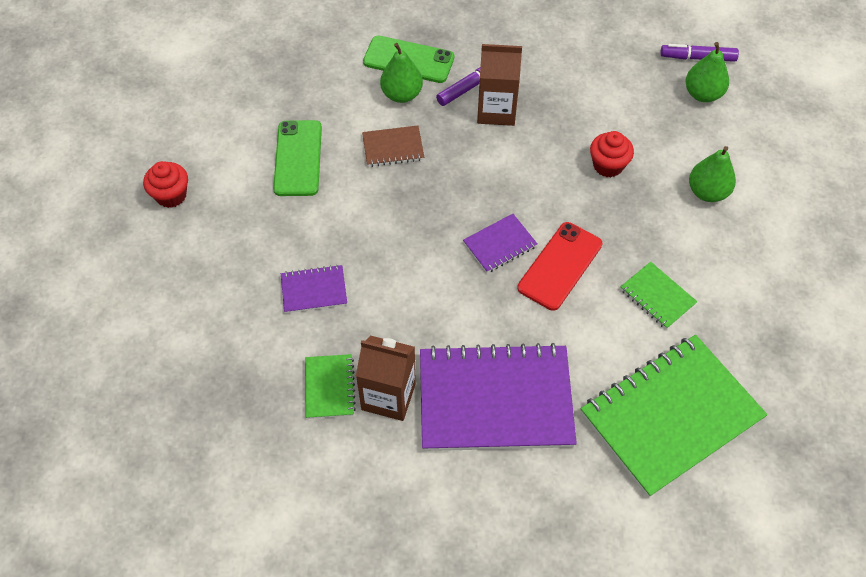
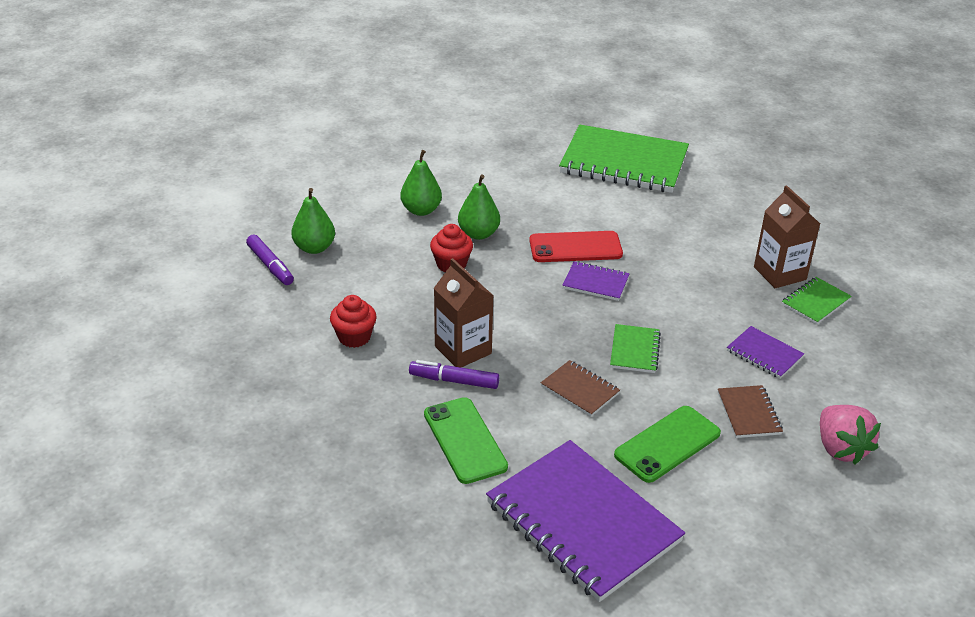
camera: 130 degrees left, 20 degrees down
(171, 195) = (815, 504): red cupcake -> red cupcake (354, 337)
(190, 252) = (840, 448): none -> pink strawberry
(273, 227) = (749, 413): none -> brown notebook
(401, 94) = (513, 420): green pear -> green pear (478, 234)
(495, 400) = (713, 229): purple notebook -> purple notebook (582, 522)
(657, 297) = (543, 198): green notebook -> green notebook (634, 350)

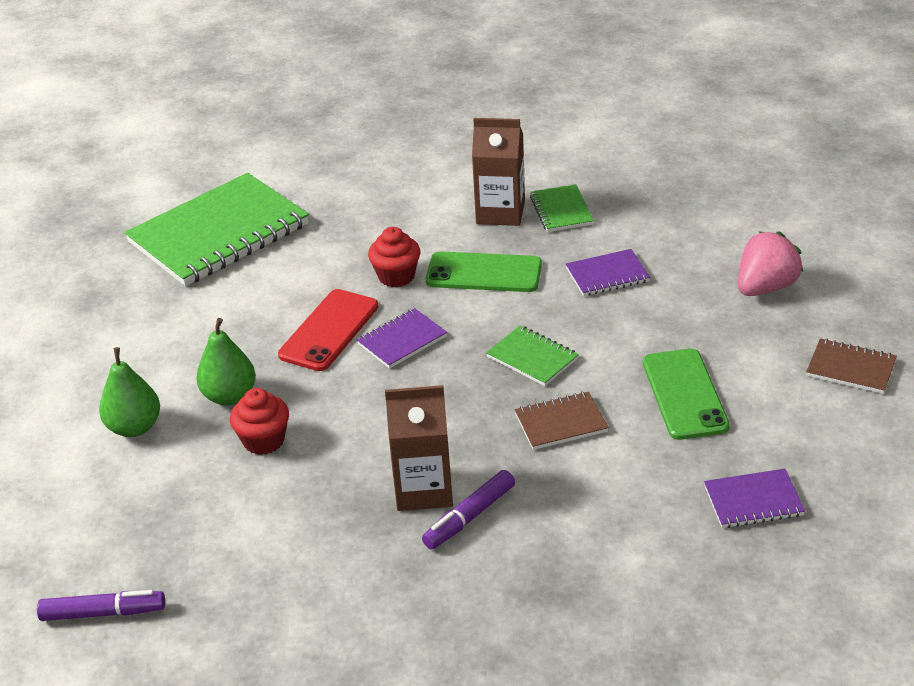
camera: 55 degrees left, 0 degrees up
(314, 248) = (109, 555): green pear -> none
(354, 337) = (320, 578): red cupcake -> red cupcake (396, 276)
(465, 440) = (572, 545): green phone -> green phone (484, 273)
(582, 522) = (753, 501): purple notebook -> purple notebook, size x0.45
(749, 413) = (680, 322): brown notebook -> brown notebook (851, 368)
(840, 448) = (765, 287): pink strawberry -> pink strawberry turned 60 degrees counterclockwise

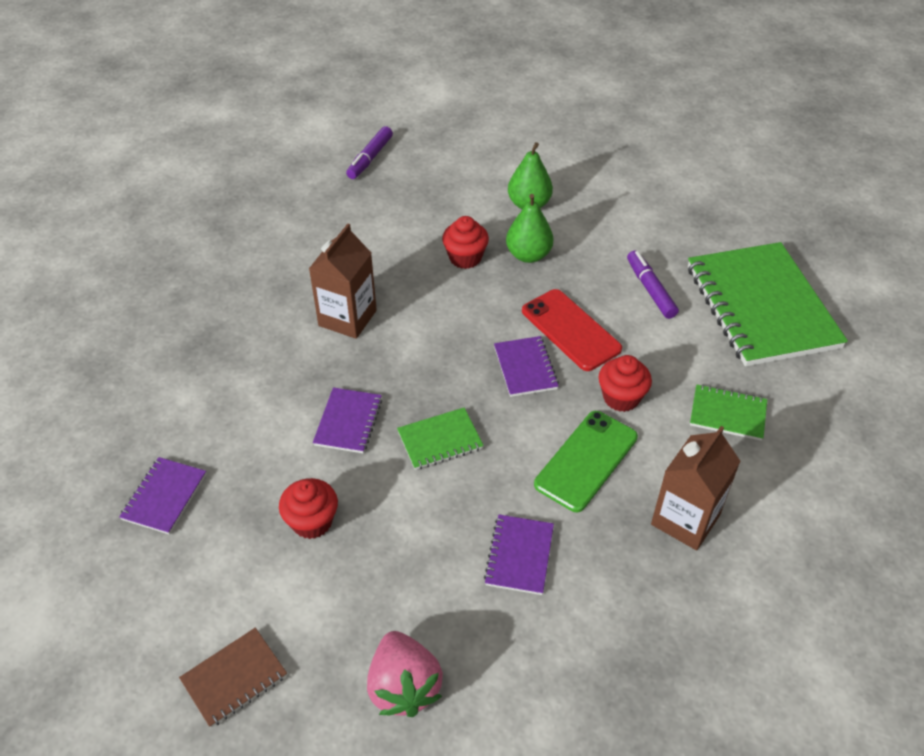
camera: 115 degrees right, 10 degrees up
(470, 517) = (301, 331): purple marker -> purple marker (650, 290)
(561, 210) = (659, 574): green notebook -> green notebook (727, 414)
(561, 423) = (348, 422): brown notebook -> purple notebook
(684, 394) = (312, 522): green phone -> red cupcake

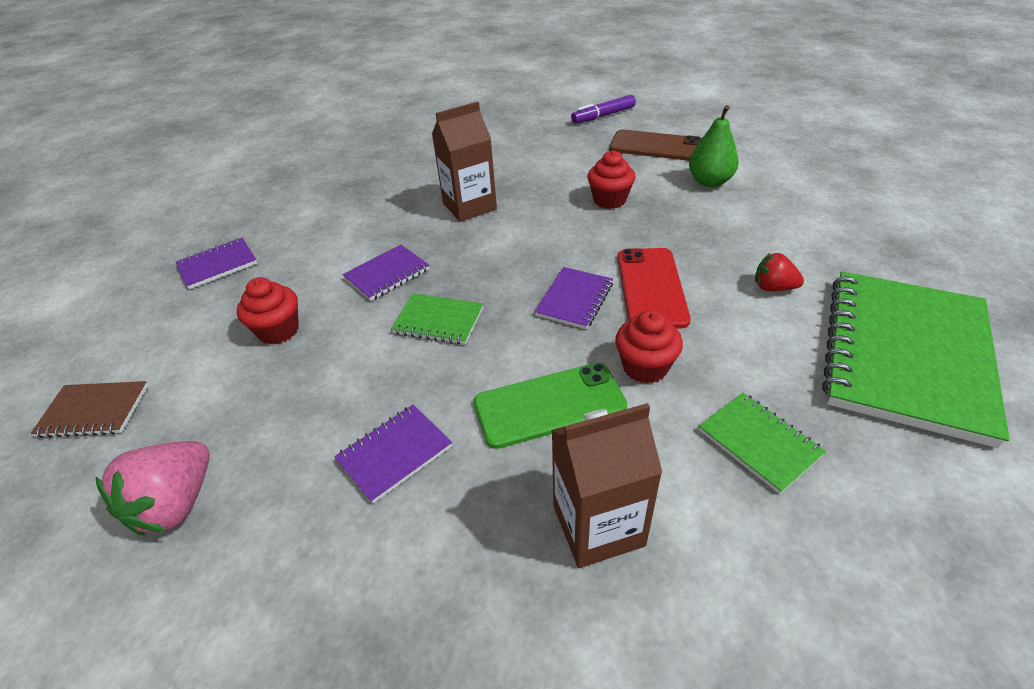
camera: 40 degrees right, 5 degrees down
(452, 180) = (656, 146): none -> brown phone
(528, 255) = (670, 217): green pear -> none
(650, 290) = (773, 288): purple marker -> red strawberry

